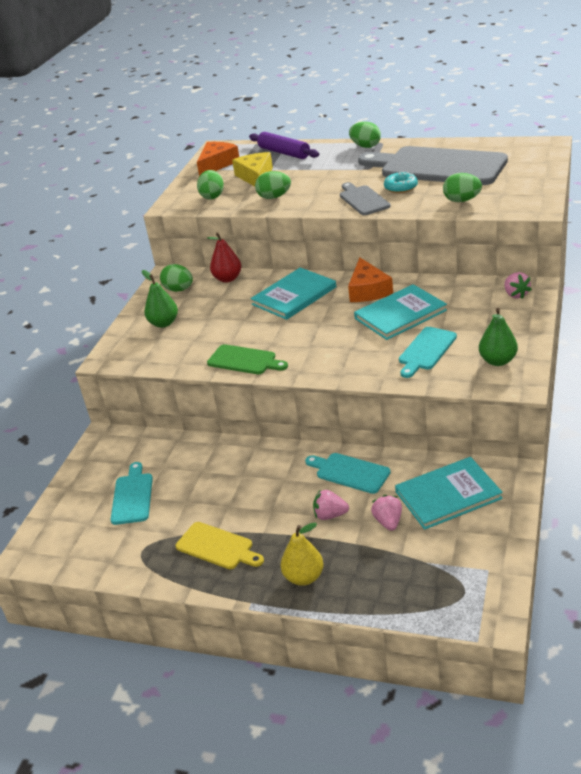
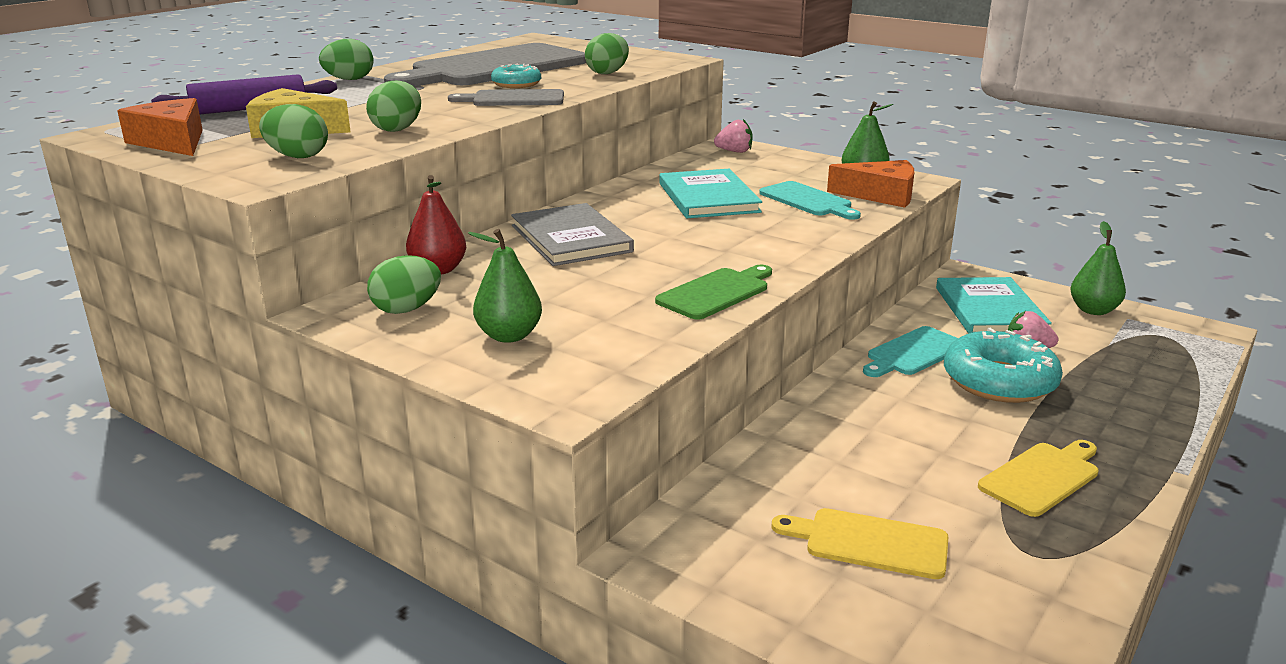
camera: 75 degrees left, 10 degrees down
(132, 496) = (869, 543): turquoise cutting board -> yellow cutting board
(294, 296) = (571, 238): turquoise book -> grey book
(304, 577) = (1125, 421): yellow pear -> none
(330, 515) = (999, 381): pink strawberry -> turquoise donut
(368, 290) = (623, 201): orange cheese -> orange cheese (881, 195)
(489, 549) = (1093, 310): none -> green pear

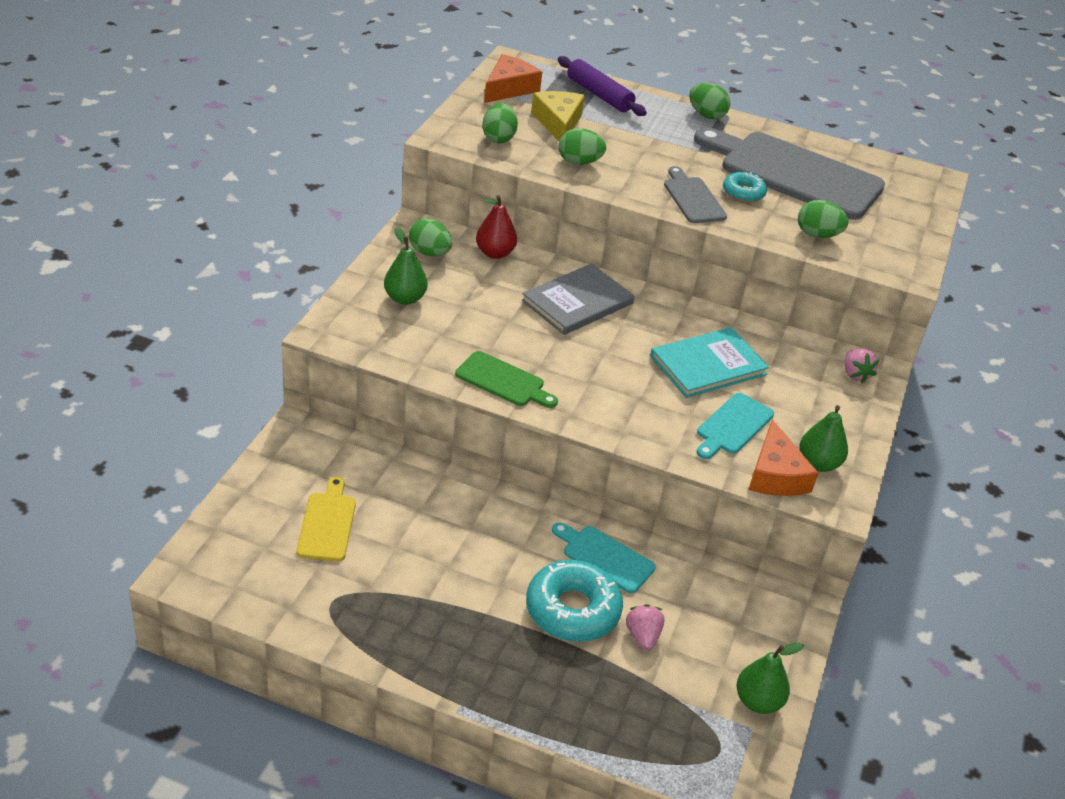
camera: 70 degrees right, 15 degrees up
(989, 310) = (720, 617): turquoise book -> none
(1042, 477) = (427, 619): yellow cutting board -> none

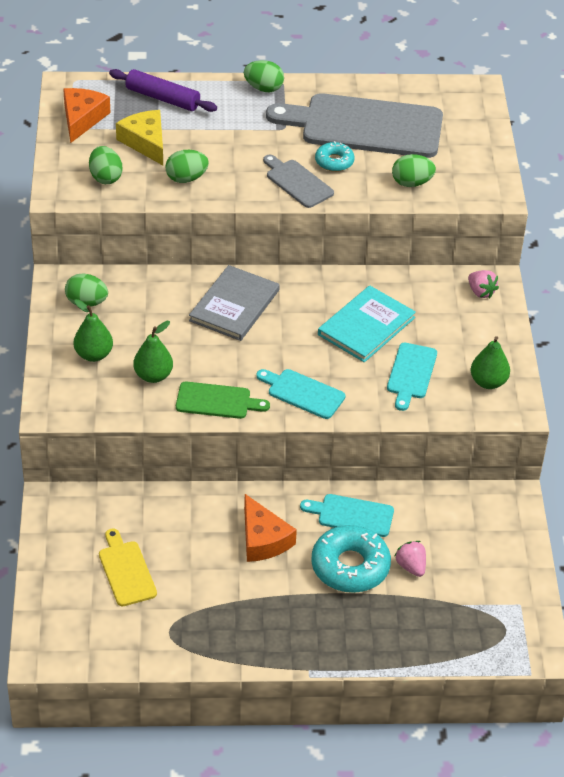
camera: 20 degrees left, 5 degrees up
(495, 253) = (141, 282): red pear -> none
(600, 404) = (303, 393): none -> turquoise cutting board
(758, 701) = (515, 583): green pear -> green pear (153, 376)
(776, 475) = (462, 403): orange cheese -> orange cheese (263, 539)

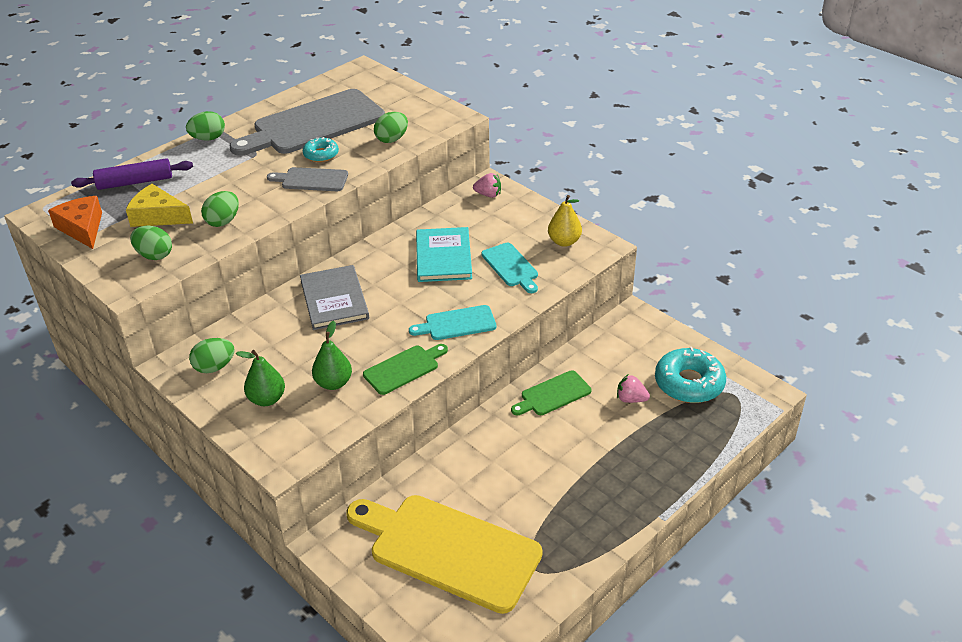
camera: 40 degrees left, 5 degrees down
(126, 571) = (448, 550): yellow cutting board -> yellow cutting board, size x2.09
(263, 539) = (516, 453): orange cheese -> none
(350, 566) = (595, 427): turquoise donut -> turquoise donut (689, 383)
(352, 515) = (553, 395): turquoise cutting board -> green cutting board
(488, 382) = (564, 242): green pear -> yellow pear

